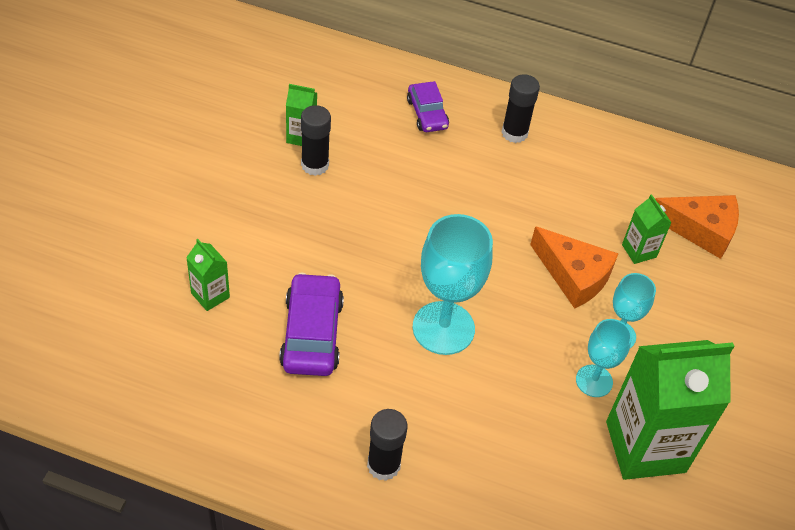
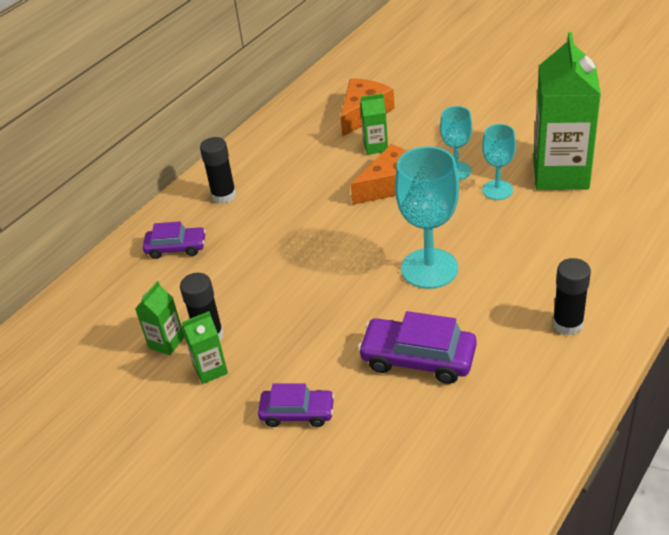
camera: 65 degrees left, 10 degrees down
(210, 295) = (354, 435): green carton -> green carton (210, 370)
(231, 249) = (297, 413): none -> purple car

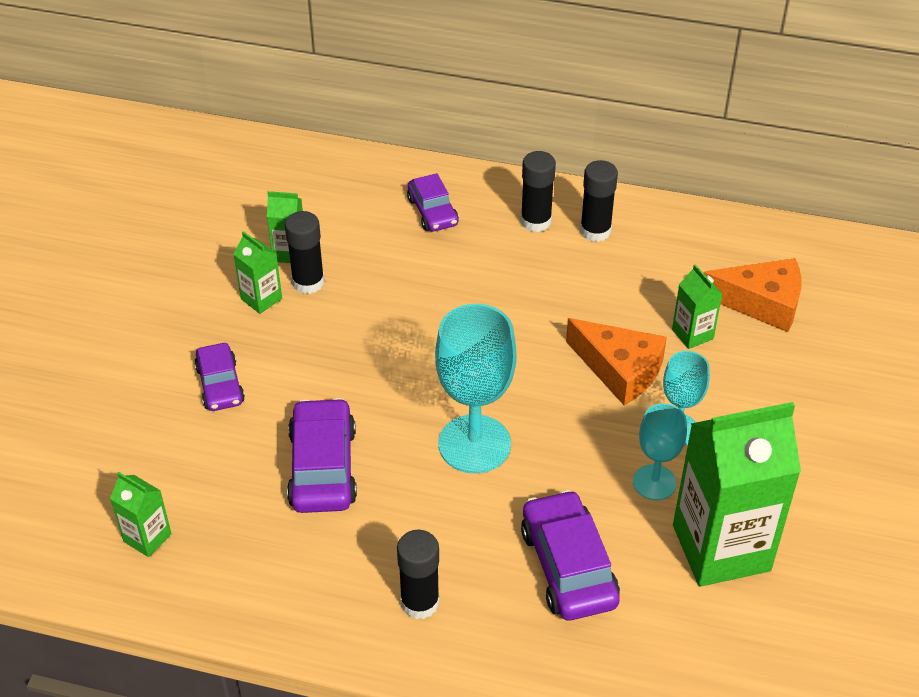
camera: 65 degrees right, 5 degrees up
(253, 169) = (595, 231): none -> black glue stick
(452, 489) = (147, 538): none -> green carton
(556, 243) = (568, 566): none -> purple car

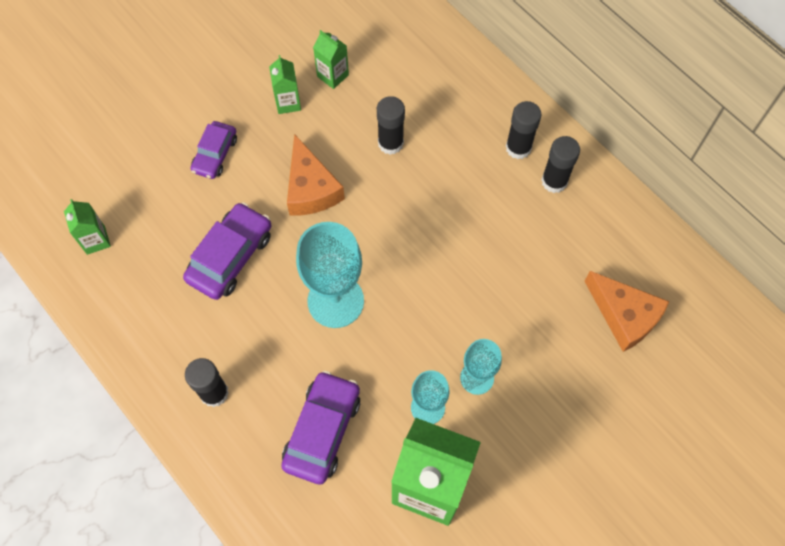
camera: 35 degrees right, 20 degrees up
(308, 282) = (327, 107): black glue stick -> black glue stick (390, 143)
(433, 211) = (453, 97): purple car -> none
(619, 370) = (476, 306): orange cheese -> orange cheese (310, 188)
(692, 334) = (552, 310): green carton -> none

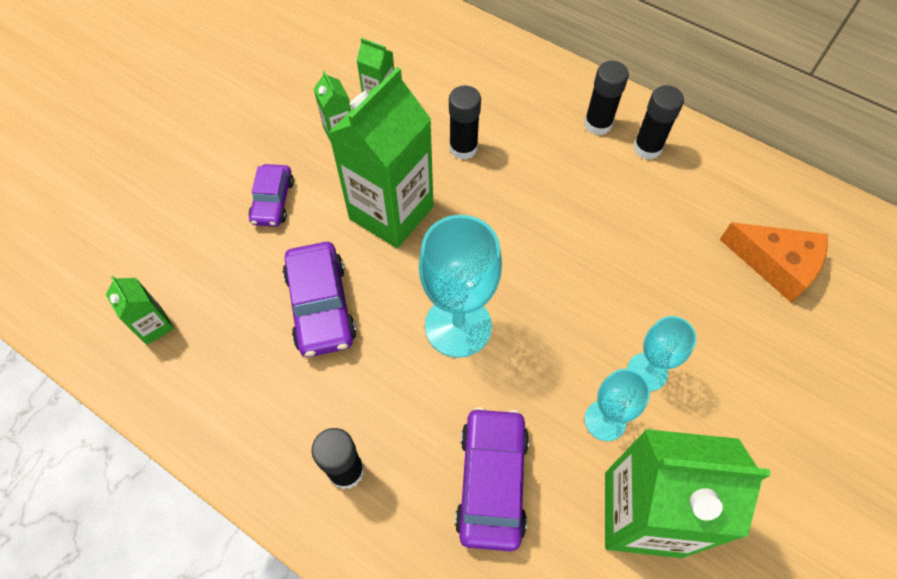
camera: 15 degrees left, 5 degrees down
(230, 256) = (321, 306): purple car -> purple car turned 150 degrees clockwise
(310, 188) = (391, 212): orange cheese -> green carton

